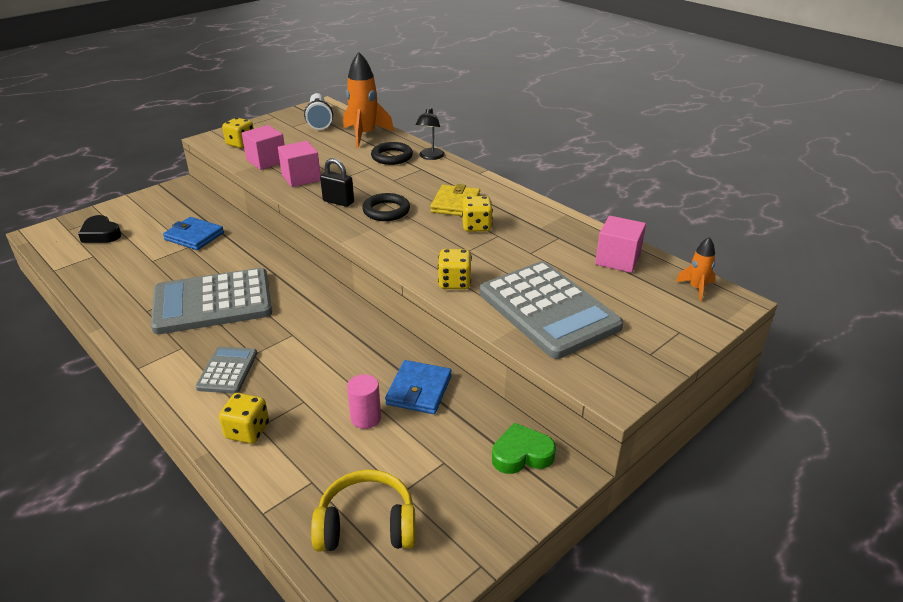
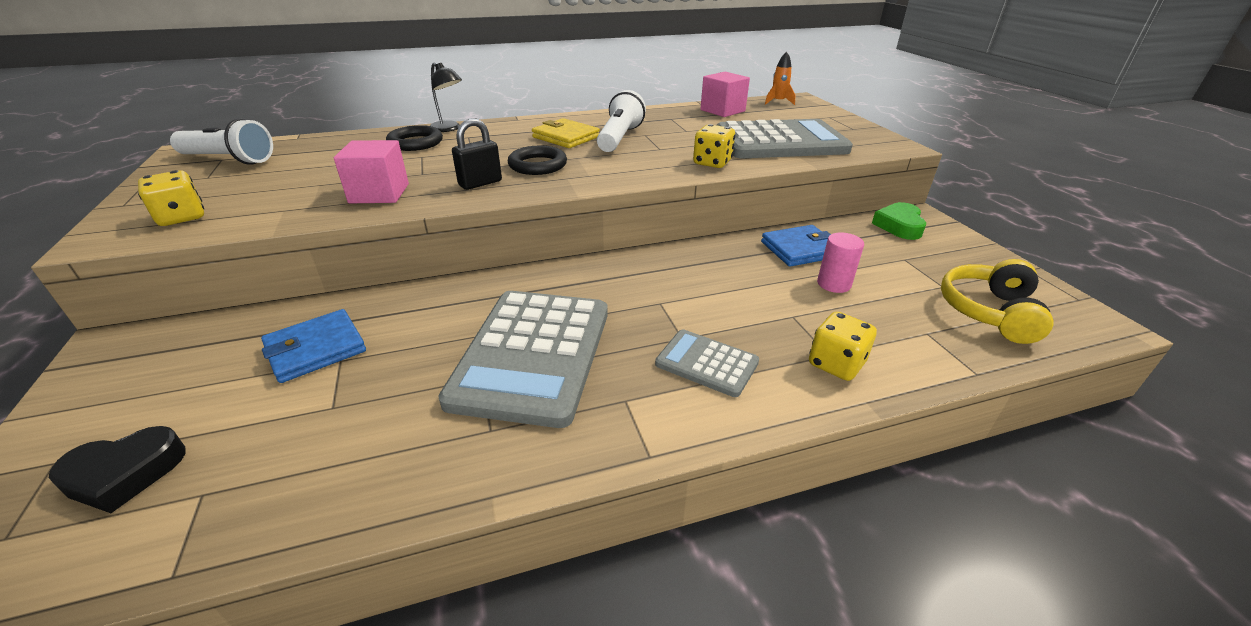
camera: 65 degrees left, 0 degrees up
(266, 161) = (283, 207): pink cube -> none
(365, 135) = (332, 145): orange rocket -> none
(419, 390) = (800, 249): blue wallet -> blue wallet turned 60 degrees counterclockwise
(476, 226) = (620, 138): yellow dice -> white flashlight

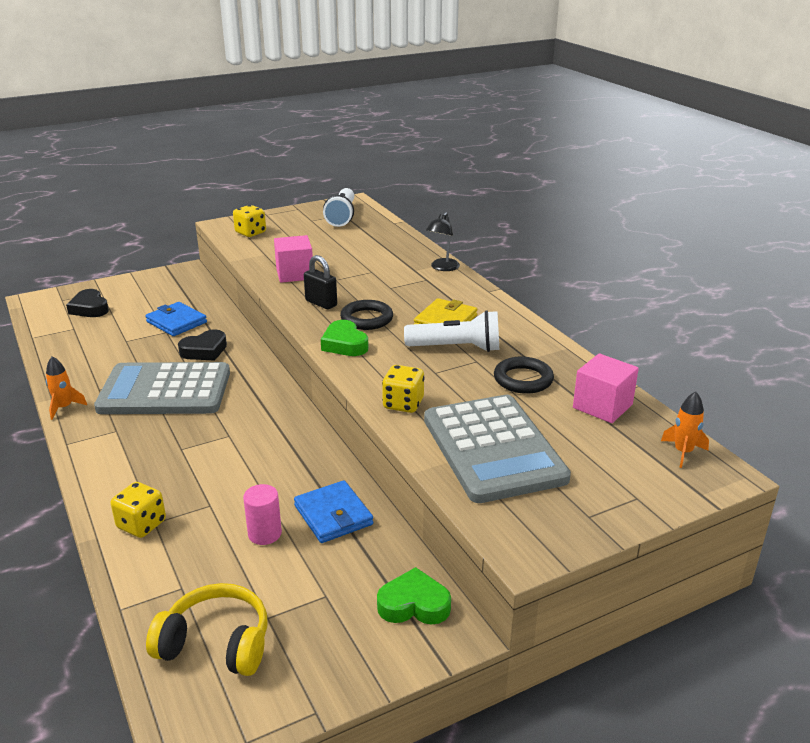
camera: 80 degrees right, 5 degrees down
(415, 143) = (400, 263): black ring -> black ring (523, 379)
(436, 320) = (204, 350): none -> black heart
(534, 471) = (64, 407): none -> orange rocket
(588, 177) = (344, 344): none -> green heart
(706, 363) = (149, 461): grey calculator -> none

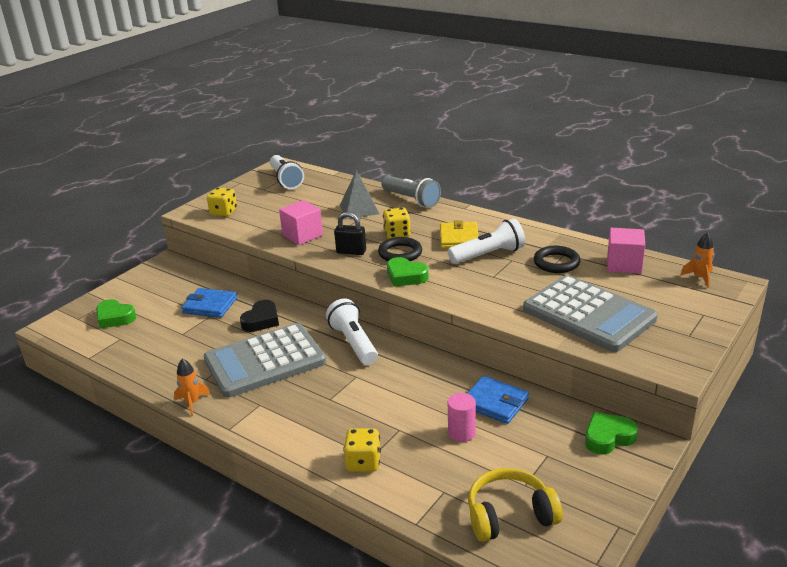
camera: 25 degrees left, 0 degrees up
(89, 308) = (115, 318): black heart -> green heart
(263, 401) = (354, 343): none -> white flashlight
(378, 263) = (359, 209): none -> grey pyramid
(403, 404) = (497, 305): yellow dice -> yellow dice (397, 234)
(442, 268) = (411, 200): black lamp -> grey flashlight

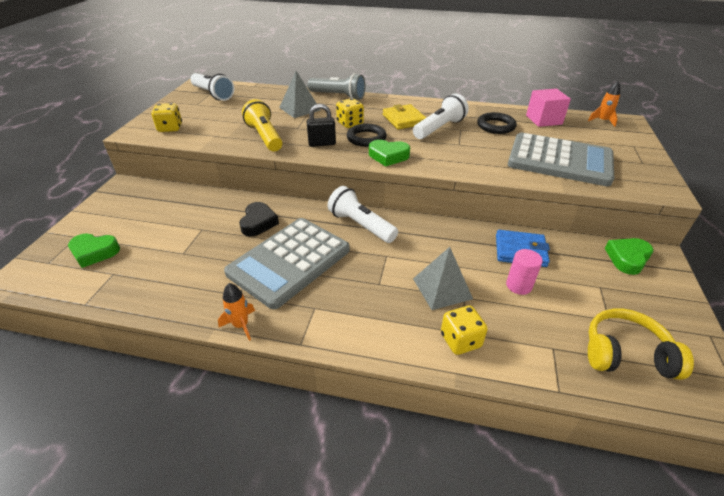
camera: 25 degrees left, 10 degrees up
(210, 305) = (196, 219): blue wallet -> none
(302, 235) = (265, 137): pink cube -> yellow flashlight
(384, 417) = (442, 288): none -> grey pyramid
(509, 515) = (625, 354): yellow headphones -> yellow headphones turned 45 degrees clockwise

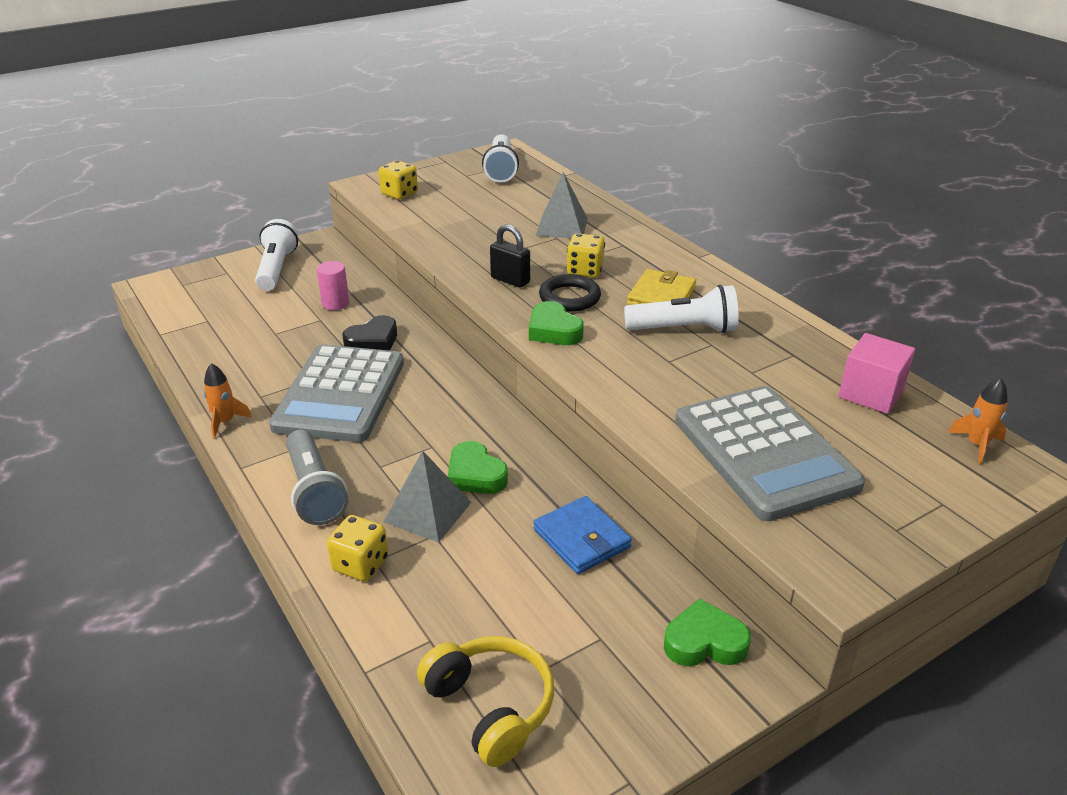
camera: 45 degrees right, 5 degrees down
(94, 252) = (219, 294): green heart -> green heart (475, 475)
(265, 137) = (468, 244): yellow flashlight -> none
(289, 261) = (340, 394): grey calculator -> grey calculator turned 75 degrees counterclockwise
(338, 96) = (637, 230): grey flashlight -> grey flashlight (314, 491)
(361, 225) = (459, 401): white flashlight -> white flashlight (277, 269)
(496, 126) = (772, 365): black ring -> none
(518, 285) = (509, 566): pink cylinder -> pink cylinder (335, 303)

